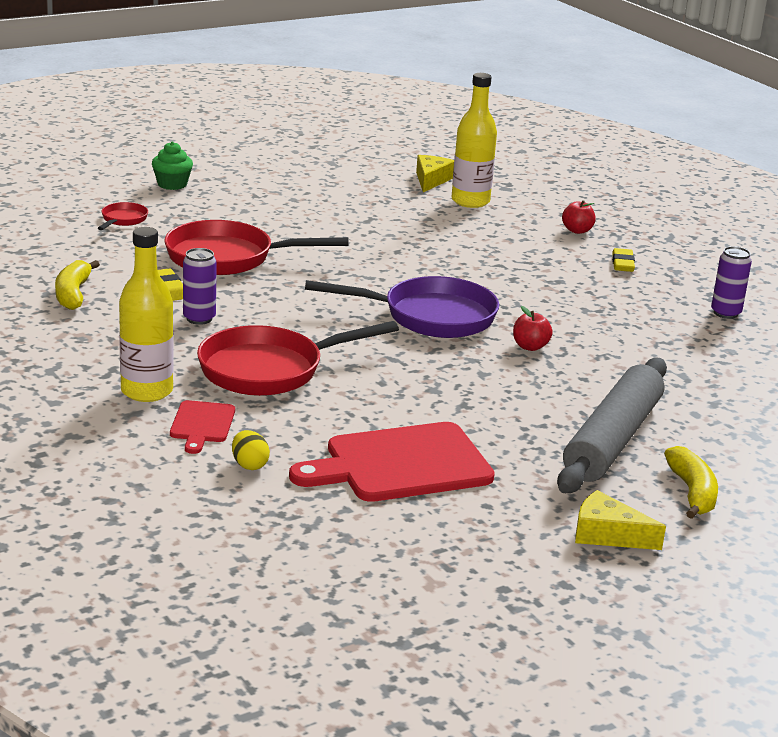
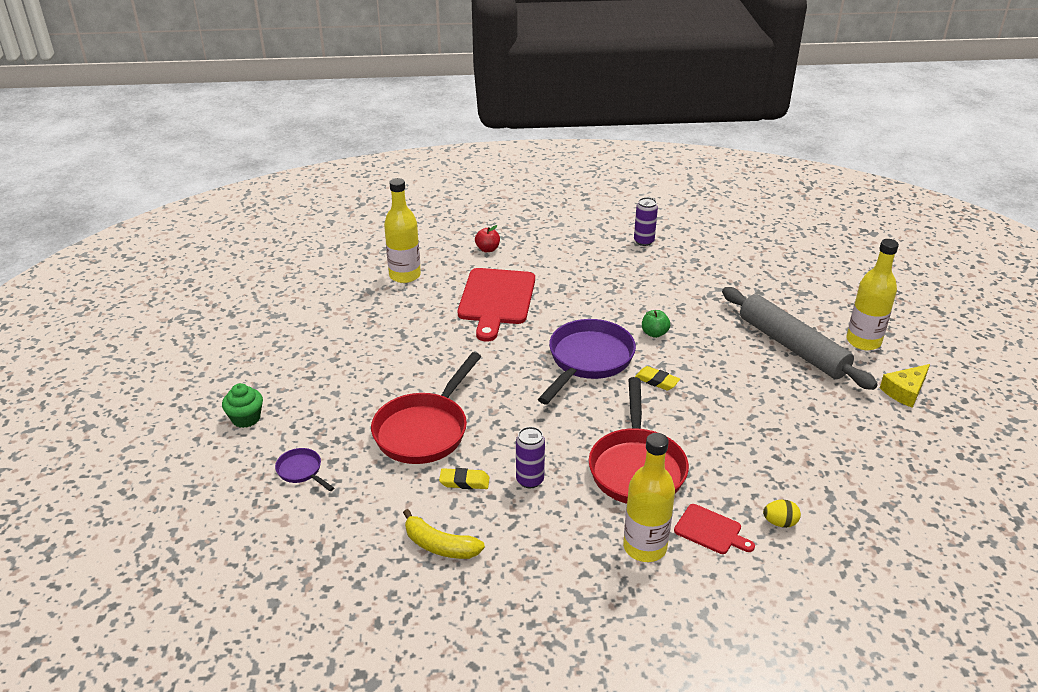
camera: 60 degrees left, 10 degrees up
(123, 220) = (301, 471): red pan -> purple pan
(400, 464) = (799, 447): red cutting board -> red cutting board (496, 300)
(431, 180) = (351, 279): yellow cheese -> none
(530, 347) = (654, 333): red apple -> green apple
(622, 264) = (551, 251): yellow eraser -> yellow eraser (656, 381)
(692, 492) = (863, 341): yellow banana -> yellow bottle

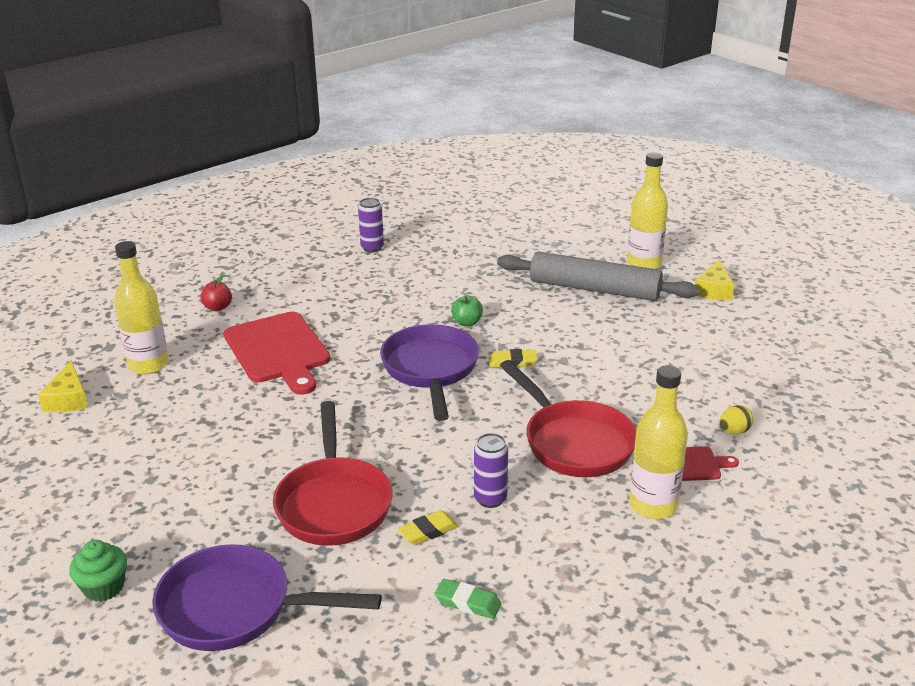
camera: 35 degrees left, 5 degrees down
(301, 471) = (236, 608): purple pan -> purple pan, size x2.18
(337, 280) = (68, 399): none -> yellow cheese
(440, 545) = (468, 602): yellow banana -> green eraser

